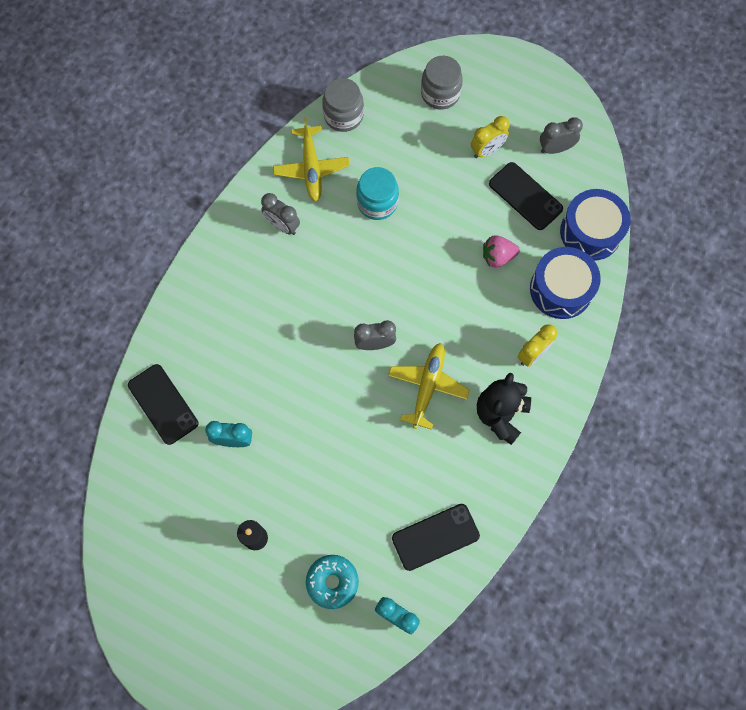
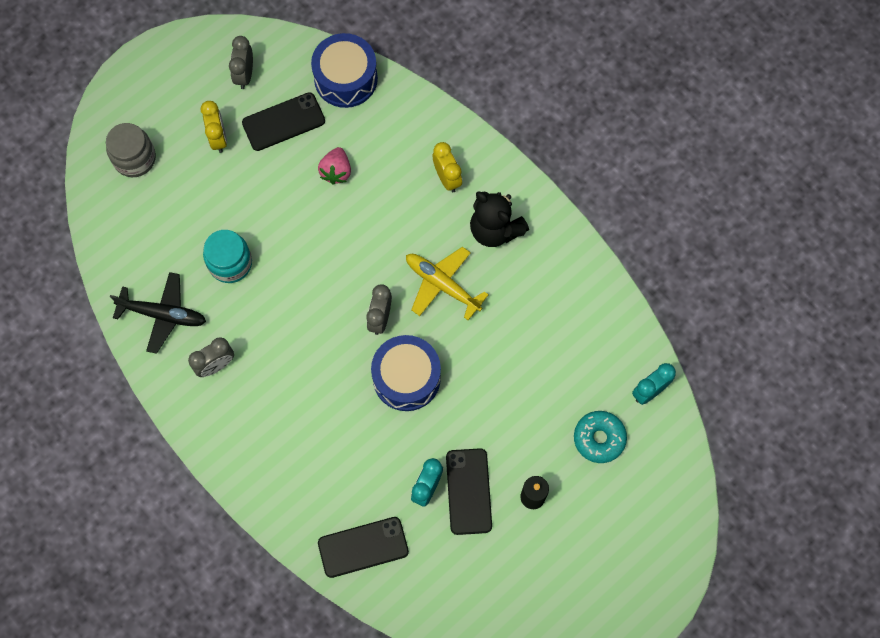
camera: 70 degrees left, 0 degrees up
(311, 168) = (162, 314): yellow plane -> black plane
(343, 115) = (116, 262): grey jar -> none
(435, 536) = (589, 330): black phone -> black phone (468, 491)
(561, 289) = (393, 128): blue drum -> blue drum (406, 378)

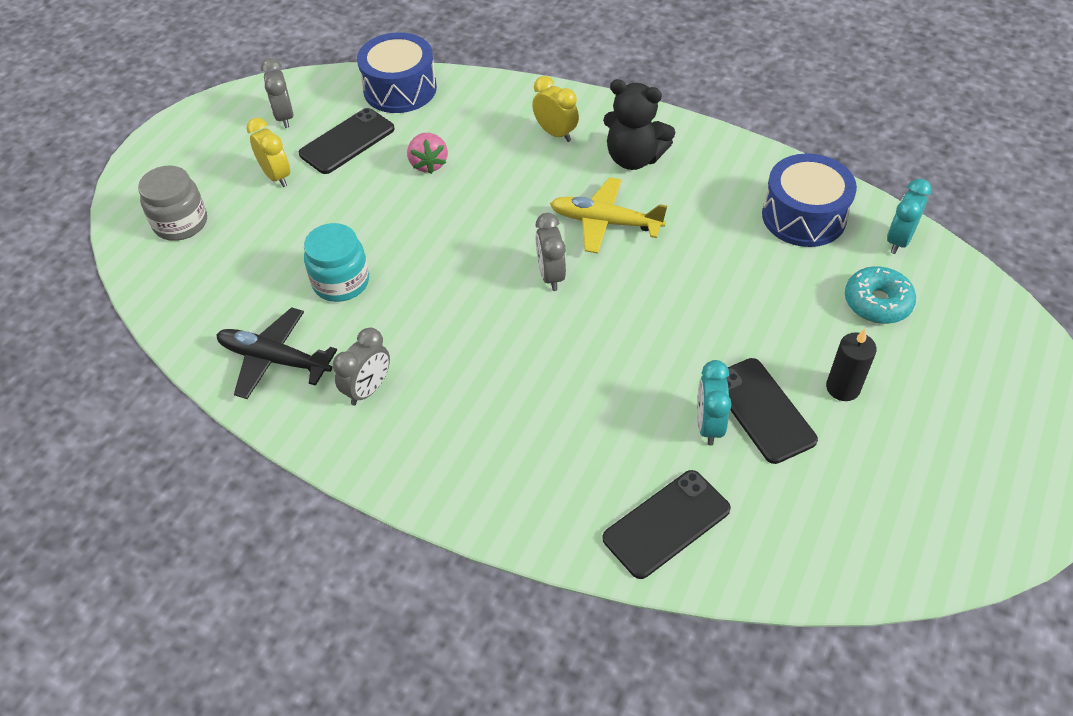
camera: 20 degrees left, 20 degrees down
(162, 314) = (275, 360): black plane -> black plane turned 150 degrees counterclockwise
(406, 378) = (615, 321): blue drum -> blue drum (803, 216)

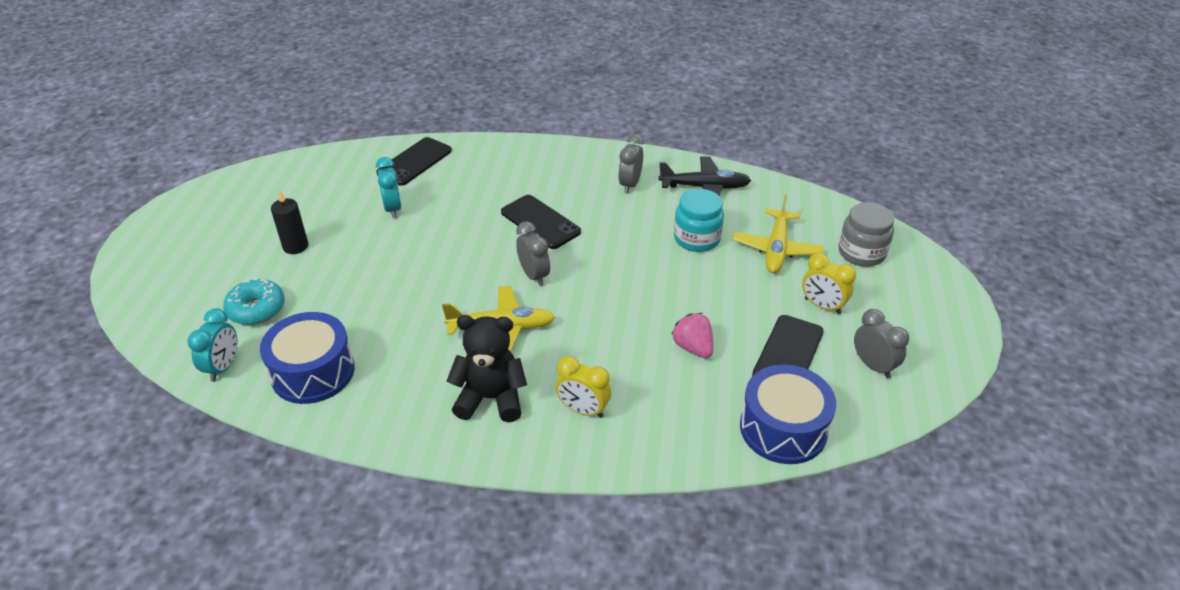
camera: 160 degrees right, 10 degrees down
(264, 248) = (776, 249): none -> yellow plane
(762, 410) = (356, 223): black phone -> black phone (540, 222)

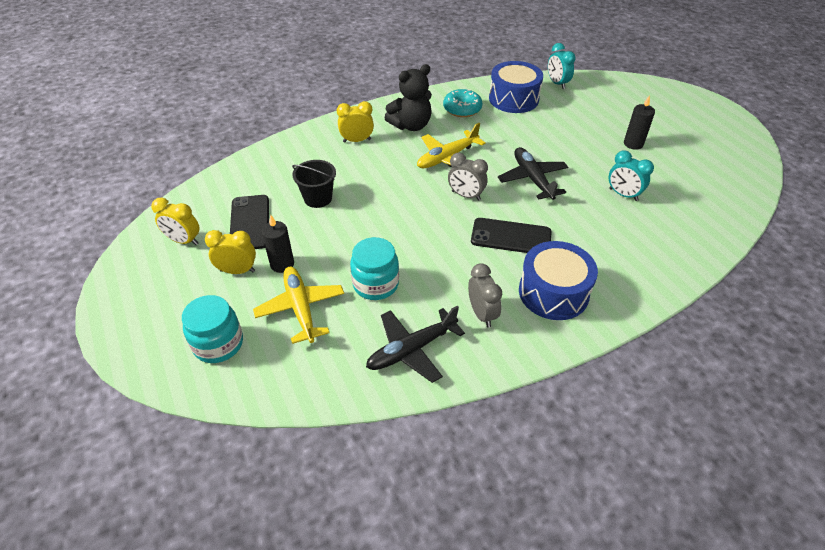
camera: 145 degrees right, 5 degrees up
(256, 309) = (589, 108): turquoise donut -> turquoise donut (462, 109)
(415, 162) = (677, 240): black phone -> none
(448, 260) = (532, 179): none -> black plane
(693, 347) = (318, 198): pink strawberry -> black bucket
(774, 293) = (282, 264): none -> black candle
(783, 428) = (234, 178): blue drum -> blue drum (553, 292)
(861, 253) = (218, 344): grey jar -> turquoise jar
(873, 366) = (184, 241): grey clock -> yellow clock

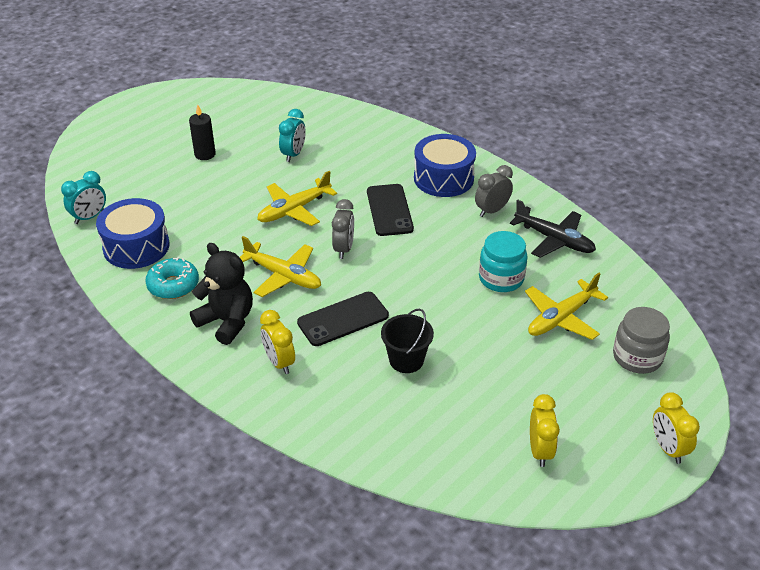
camera: 110 degrees left, 5 degrees down
(218, 344) = (637, 357): turquoise jar -> grey jar
(237, 271) = (549, 382): yellow clock -> yellow clock (668, 448)
(249, 223) = (478, 404): black phone -> black phone (343, 319)
(282, 264) = (519, 351): black candle -> none
(532, 179) = (294, 210): black plane -> yellow plane

